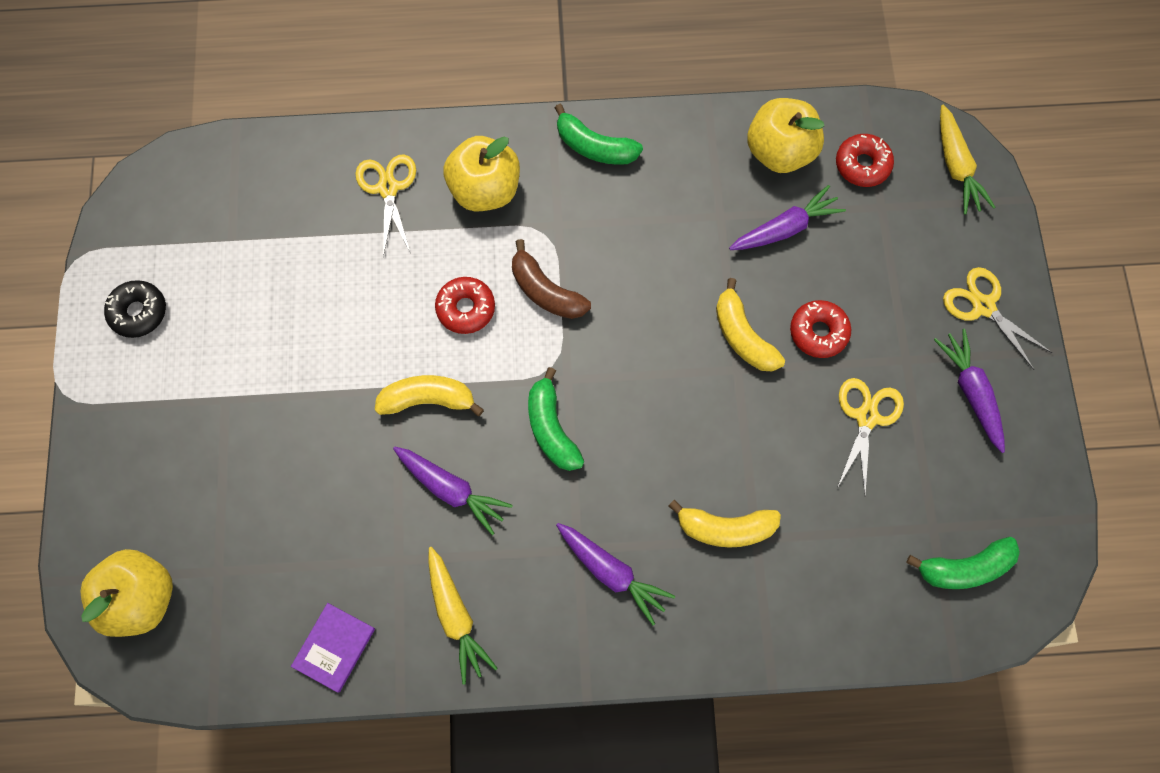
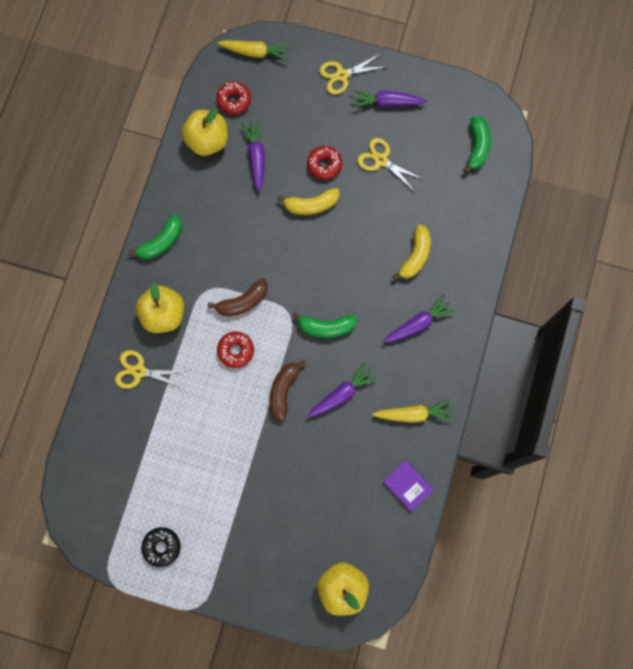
camera: 70 degrees left, 5 degrees up
(428, 400) = (284, 390): yellow banana -> brown banana

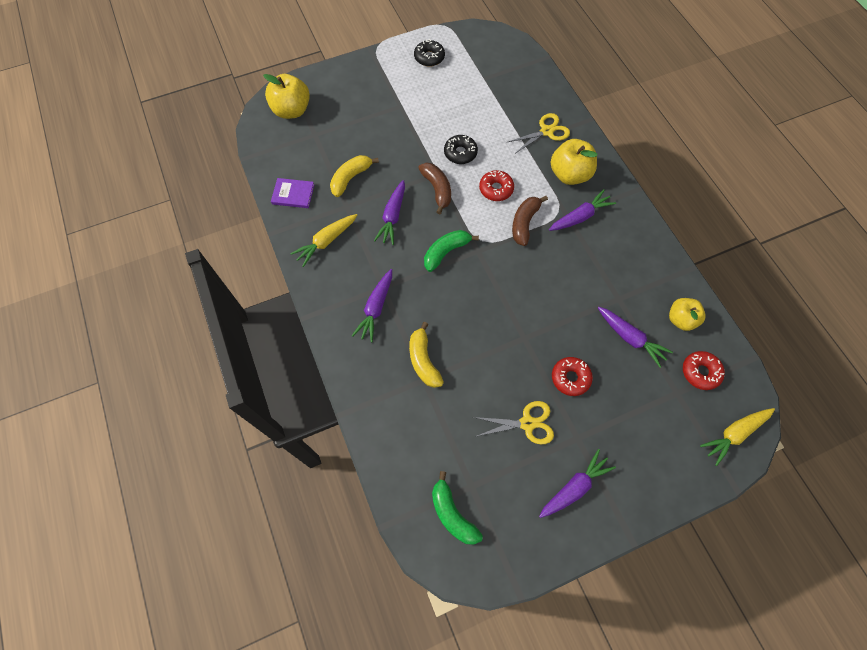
camera: 140 degrees right, 10 degrees down
(161, 242) = (626, 218): green banana -> none
(194, 272) = (580, 217): none -> purple carrot
(207, 141) = (680, 319): yellow apple -> yellow apple, size x0.67
(232, 410) = (460, 153): none -> black donut
(311, 205) = (547, 334): yellow banana -> yellow banana (351, 178)
(342, 75) = (640, 479): yellow scissors -> none

